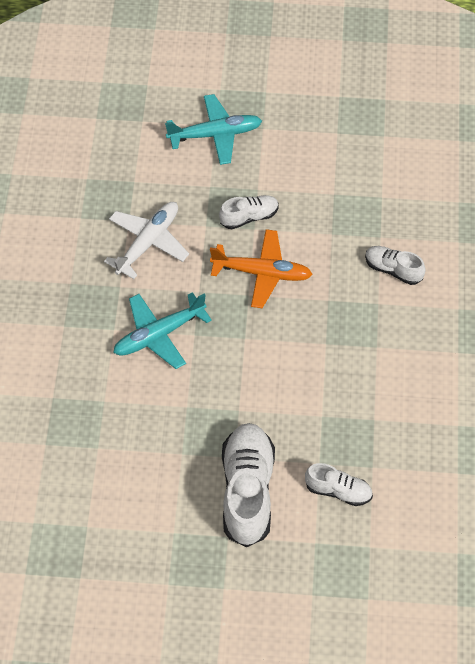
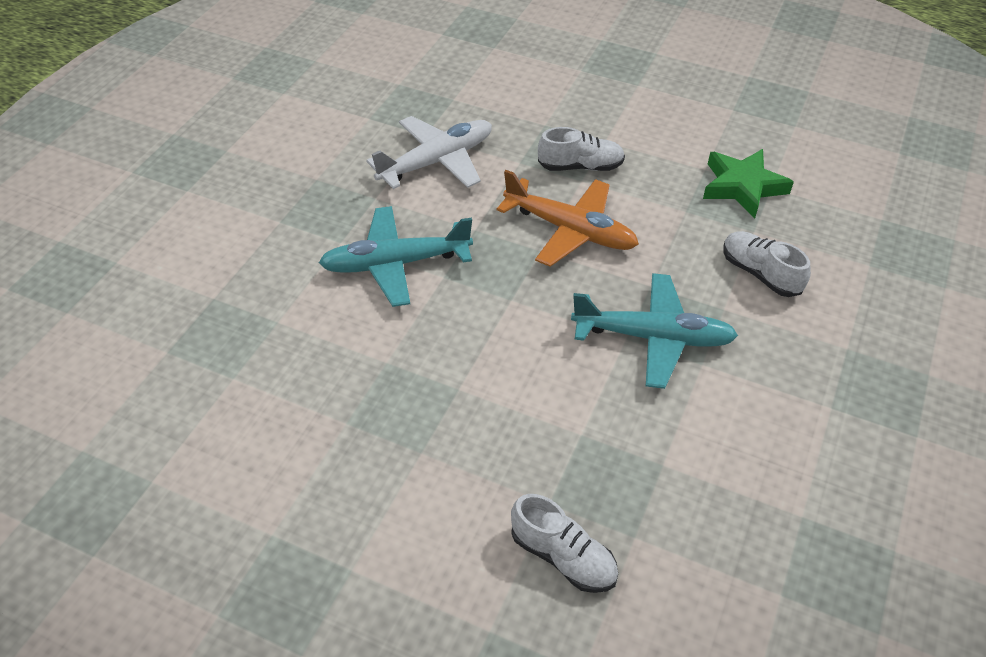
camera: 20 degrees right, 10 degrees down
(215, 135) = (575, 78): turquoise plane -> turquoise plane (652, 337)
(247, 491) = (417, 508): white shoe -> none
(363, 202) = (742, 186): none -> green star

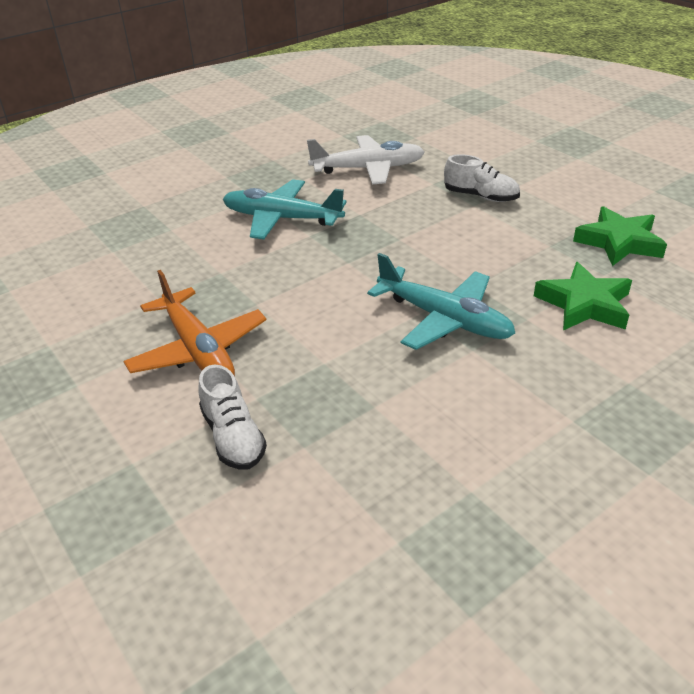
camera: 30 degrees right, 10 degrees down
(569, 230) = (435, 233): orange plane -> orange plane (198, 350)
(760, 273) = (584, 304): white shoe -> green star

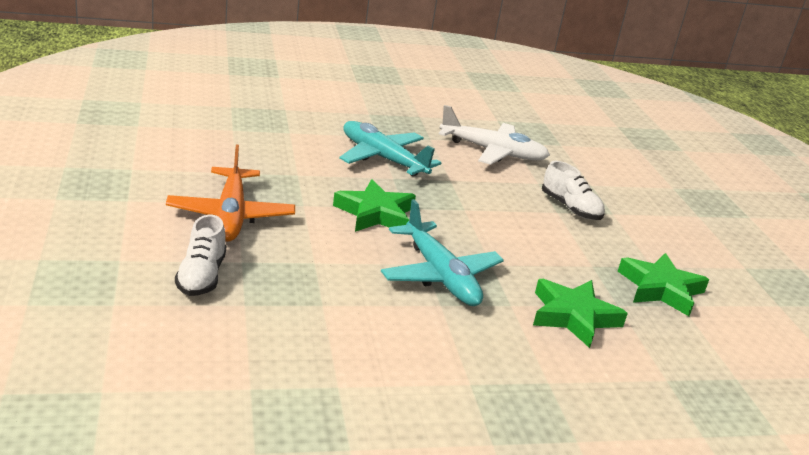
camera: 20 degrees right, 10 degrees down
(329, 281) = (375, 213): none -> green star

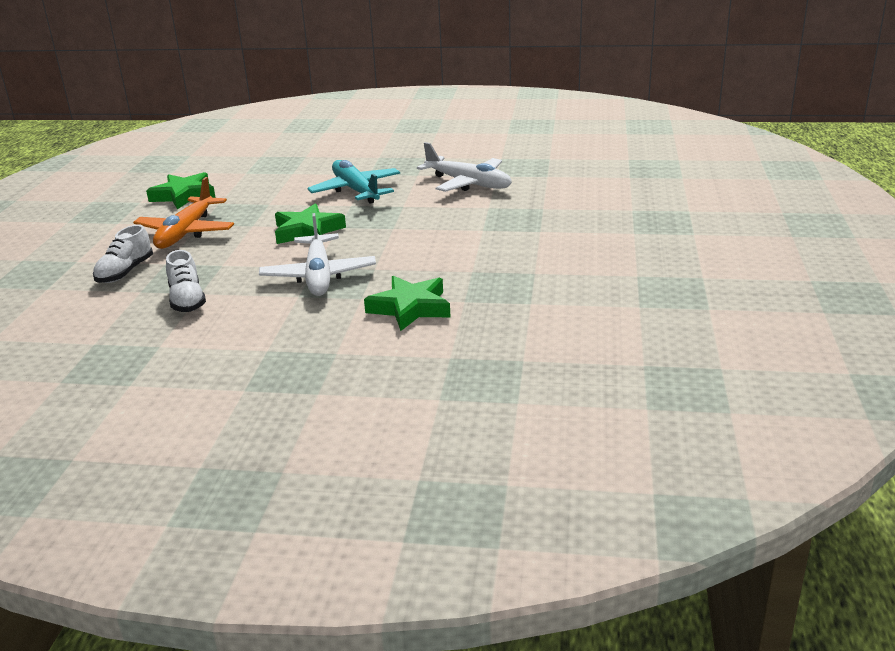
camera: 25 degrees right, 0 degrees up
(439, 275) = (318, 275): turquoise plane -> white plane
(570, 208) = (499, 227): white shoe -> white shoe (187, 300)
(660, 289) = (522, 290): green star -> green star (184, 195)

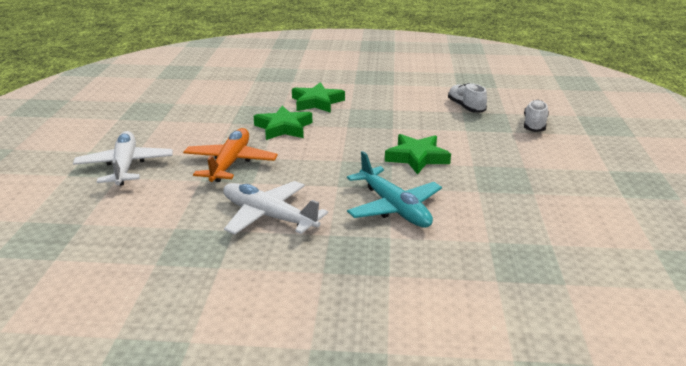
camera: 175 degrees right, 0 degrees up
(184, 195) = (584, 204): green star -> green star (283, 128)
(186, 232) = (527, 158): orange plane -> orange plane (230, 163)
(318, 275) = (386, 121): white plane -> white plane (125, 166)

